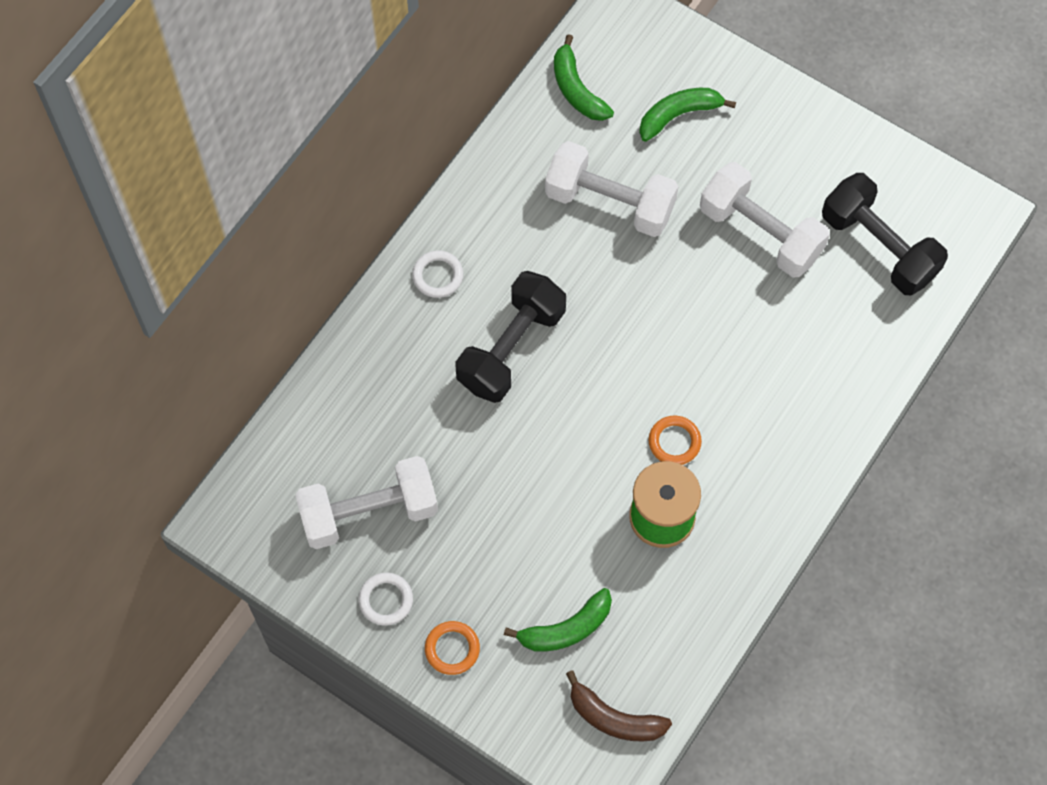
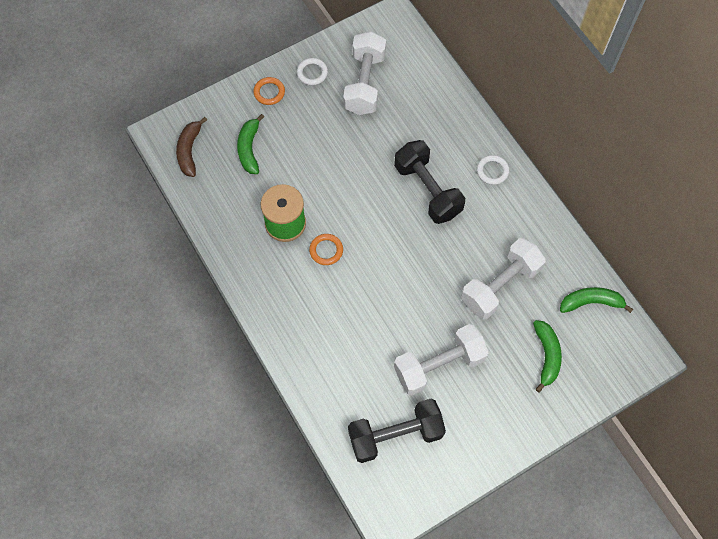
camera: 115 degrees right, 0 degrees up
(614, 718) = (189, 151): brown banana -> brown banana turned 45 degrees counterclockwise

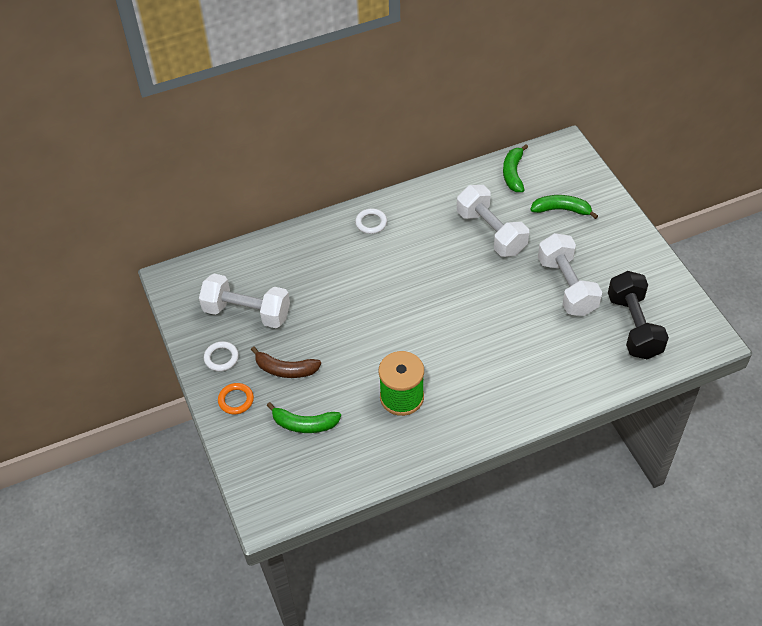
camera: 80 degrees left, 15 degrees down
(189, 151) = (294, 484): brown banana -> brown banana (285, 369)
(326, 250) = (438, 364): orange ring -> none
(427, 190) = (383, 274): black dumbbell -> none

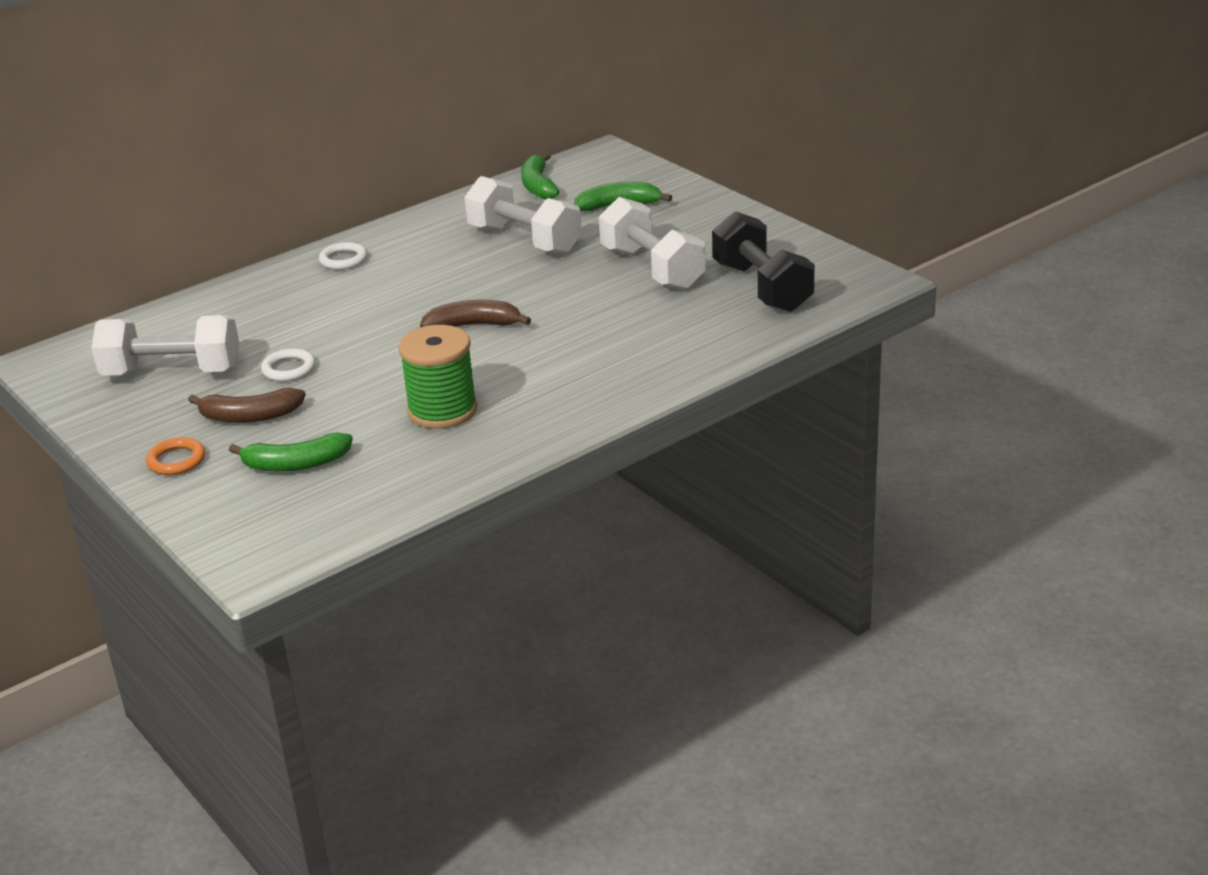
camera: 15 degrees left, 20 degrees down
(221, 358) = (142, 423): white ring -> white ring (289, 369)
(439, 315) = (474, 325): none -> brown banana

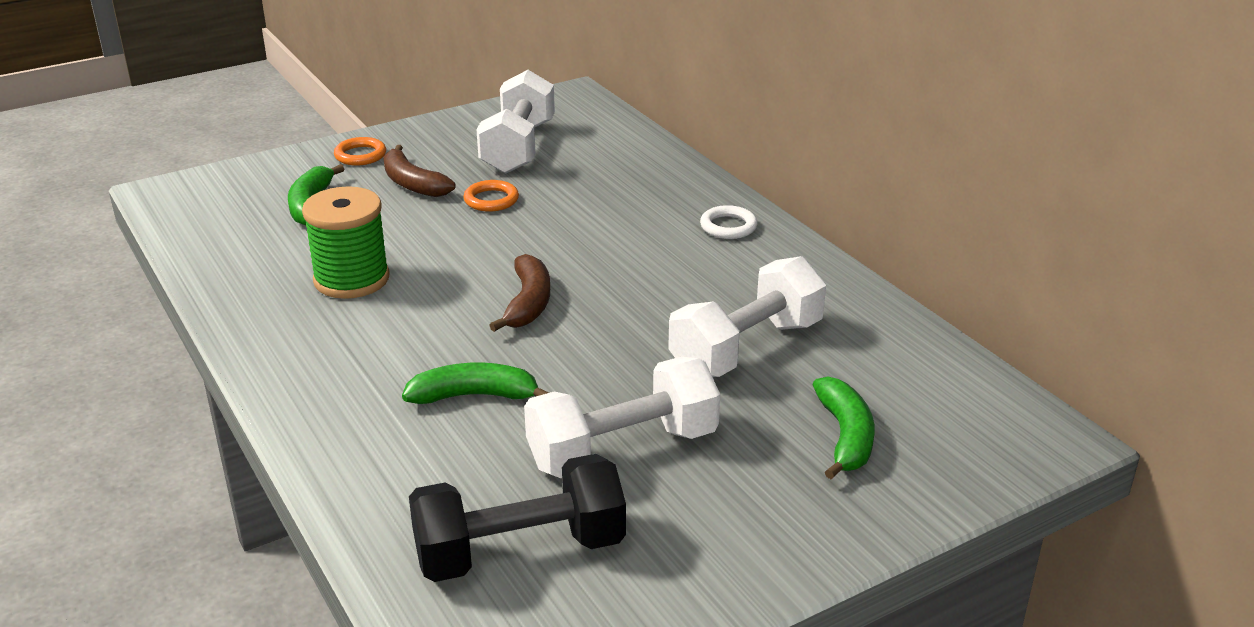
camera: 95 degrees right, 0 degrees up
(249, 416) = (412, 183): brown banana -> brown banana turned 45 degrees counterclockwise
(289, 369) = (491, 200): white ring -> orange ring
(538, 186) = (925, 368): green banana -> green banana (475, 396)

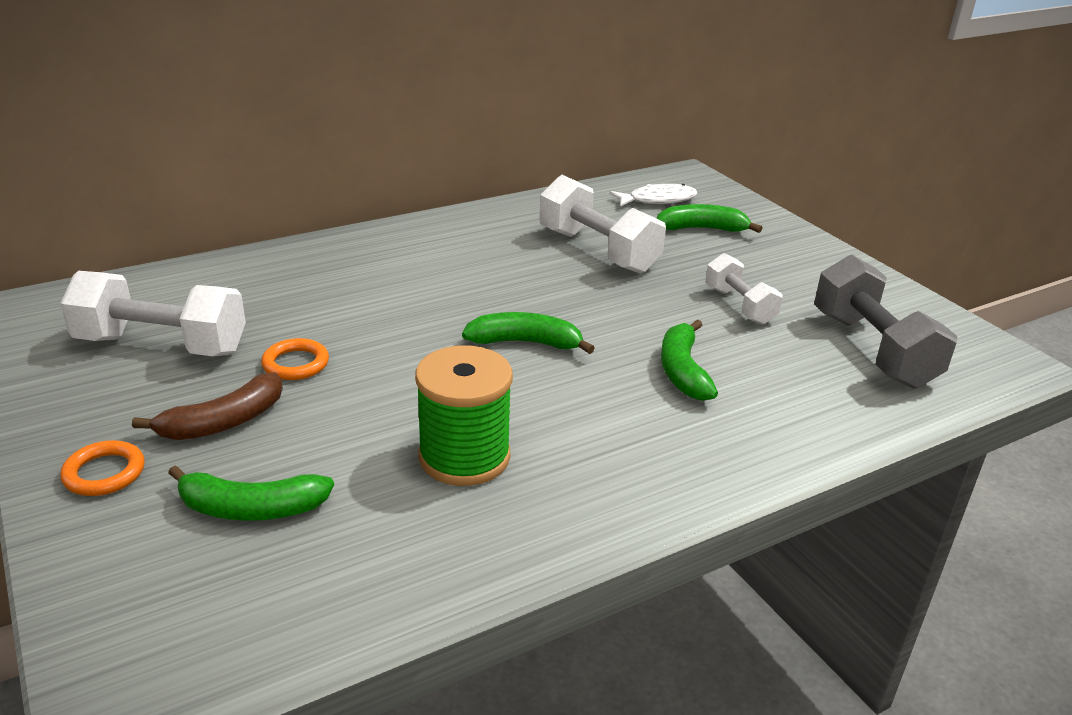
camera: 90 degrees left, 0 degrees up
(520, 552) = (873, 350): black dumbbell -> grey dumbbell
(528, 303) = (526, 343): brown banana -> green banana
(622, 449) = (739, 306): white dumbbell -> white dumbbell, size x0.60
(728, 226) = (400, 243): white ring -> none
(931, 402) = (657, 200): none -> white fish

